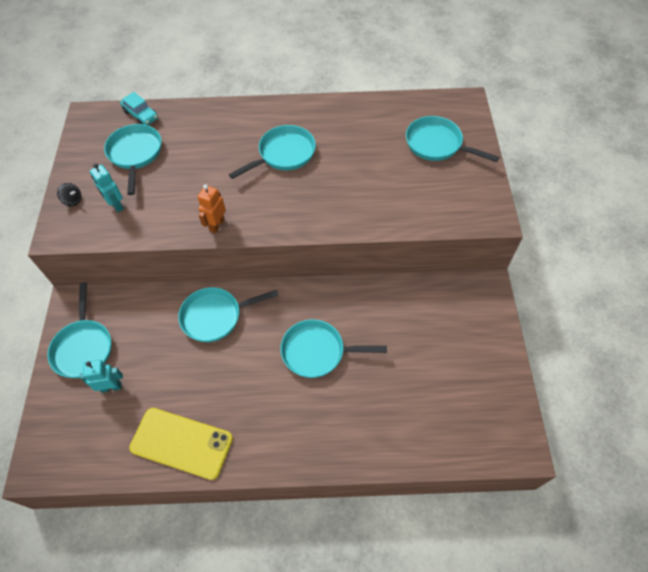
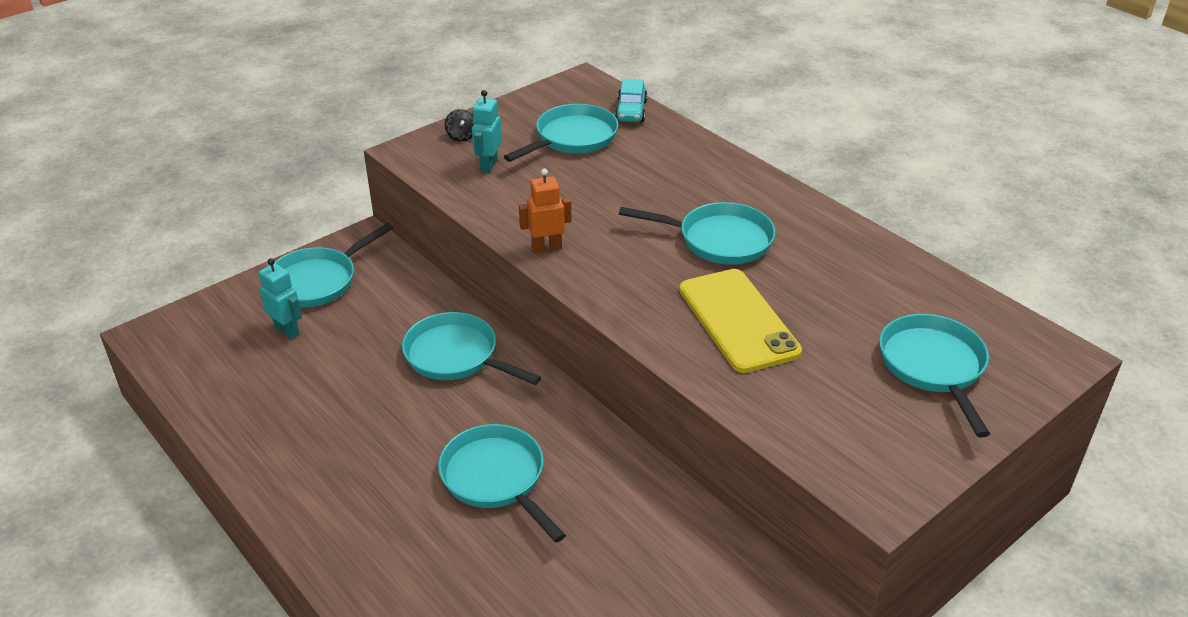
camera: 50 degrees right, 20 degrees down
(181, 443) = (263, 428): yellow phone -> yellow phone (738, 320)

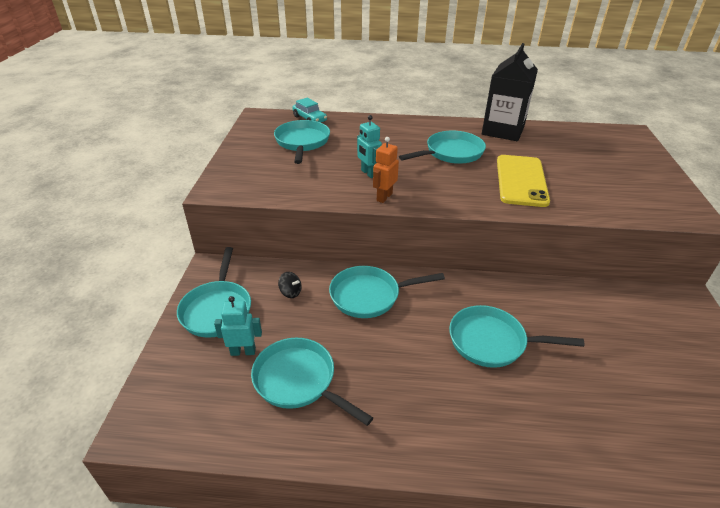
camera: 45 degrees left, 0 degrees up
(461, 136) = (236, 168): black spinning top -> black spinning top (290, 292)
(488, 165) = (279, 175): turquoise robot -> turquoise robot (368, 173)
(738, 320) = (521, 180): yellow phone -> yellow phone turned 75 degrees clockwise
(852, 247) = (503, 130): none -> black carton
(933, 367) = (610, 158): turquoise pan -> turquoise pan (298, 381)

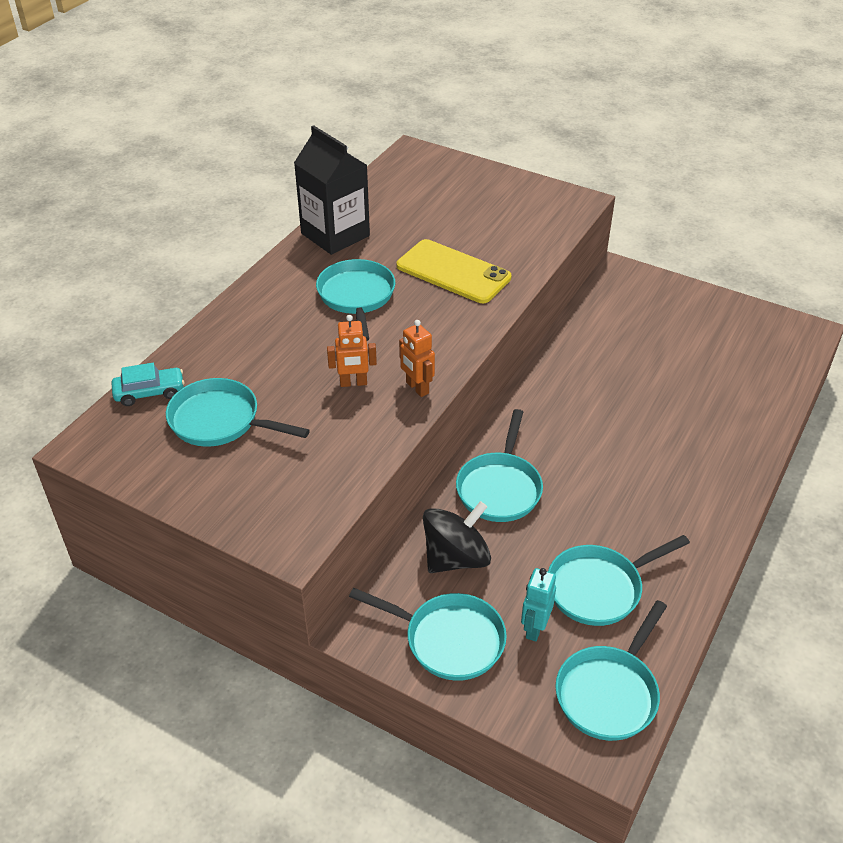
camera: 65 degrees left, 5 degrees up
(290, 292) = (456, 558): black spinning top -> black spinning top, size x2.27
(368, 173) = (353, 383): turquoise robot -> orange robot
(492, 341) = (612, 421): turquoise pan -> turquoise pan (609, 692)

